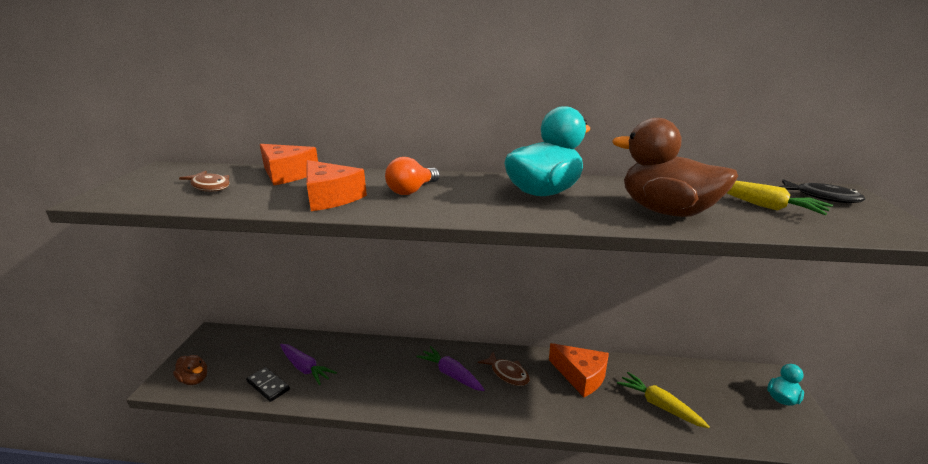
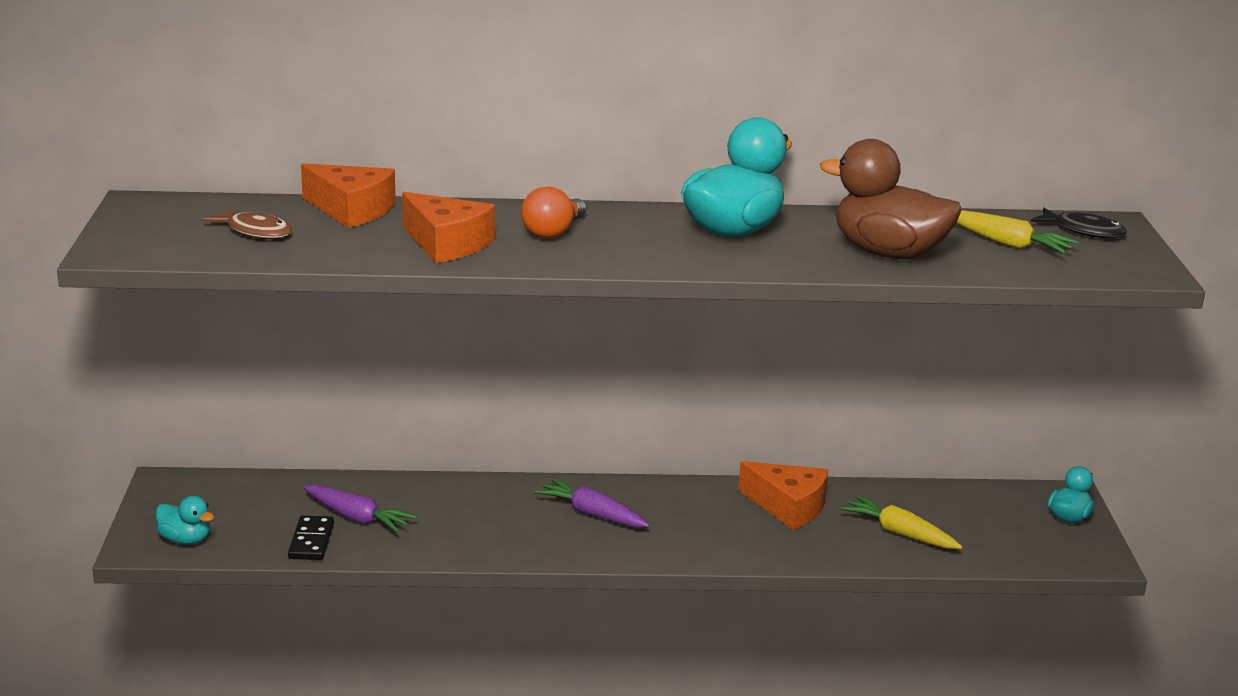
camera: 10 degrees left, 0 degrees up
(194, 379) = (185, 540): brown duck -> turquoise duck
(268, 386) = (311, 541): black domino -> black domino turned 60 degrees clockwise
(507, 373) = (678, 509): brown fish -> none

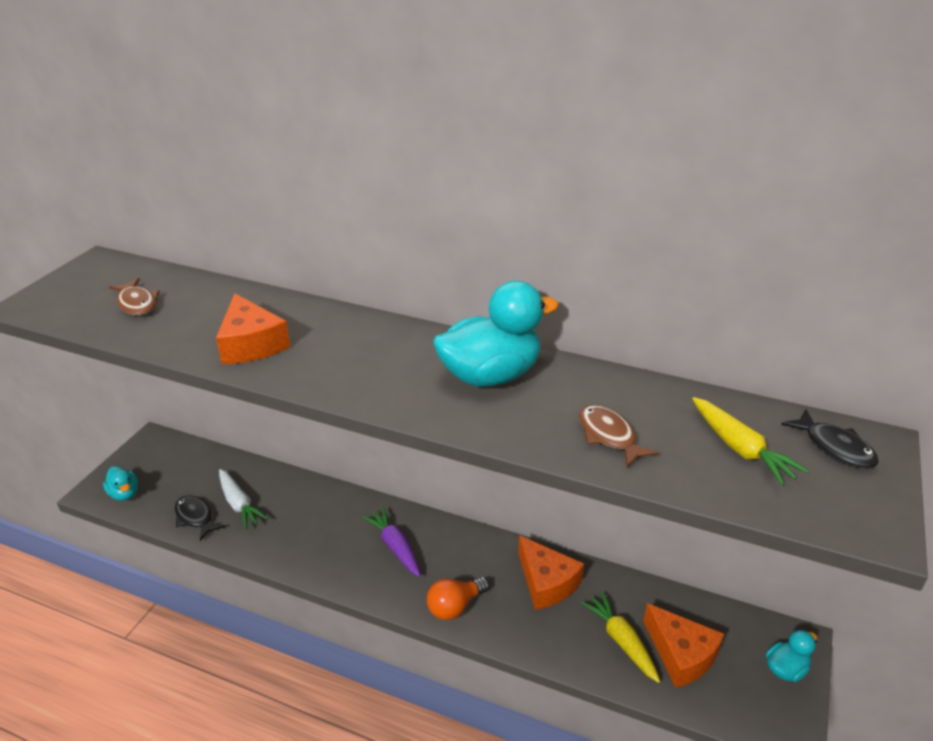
camera: 25 degrees right, 10 degrees up
(311, 541) = (195, 517): black domino -> black fish
(351, 210) = (223, 294): orange cheese -> orange cheese (681, 655)
(357, 517) = (239, 504): purple carrot -> white carrot
(553, 232) = (343, 347): orange light bulb -> orange light bulb (455, 606)
(888, 253) = (609, 436): brown duck -> brown fish

